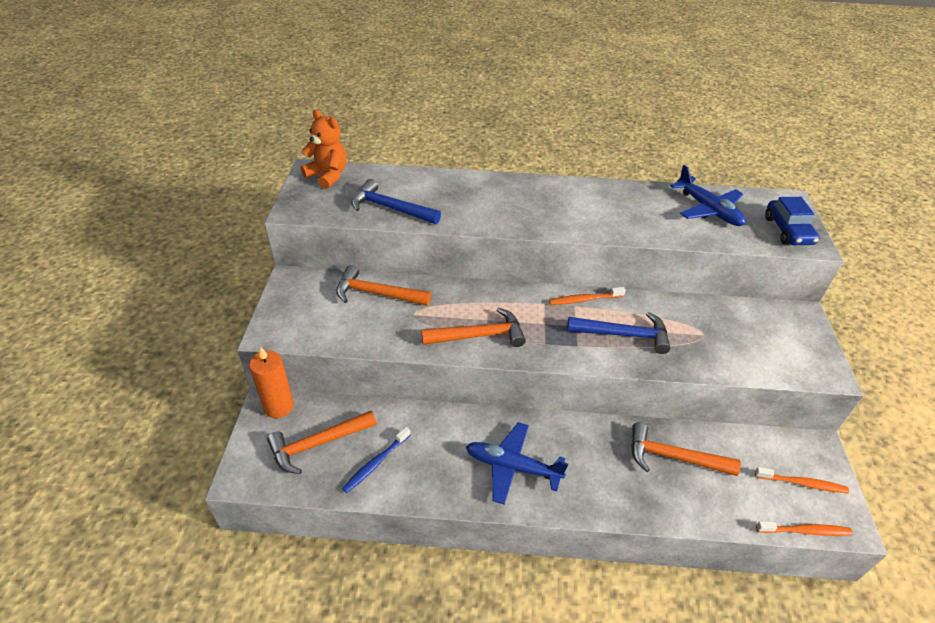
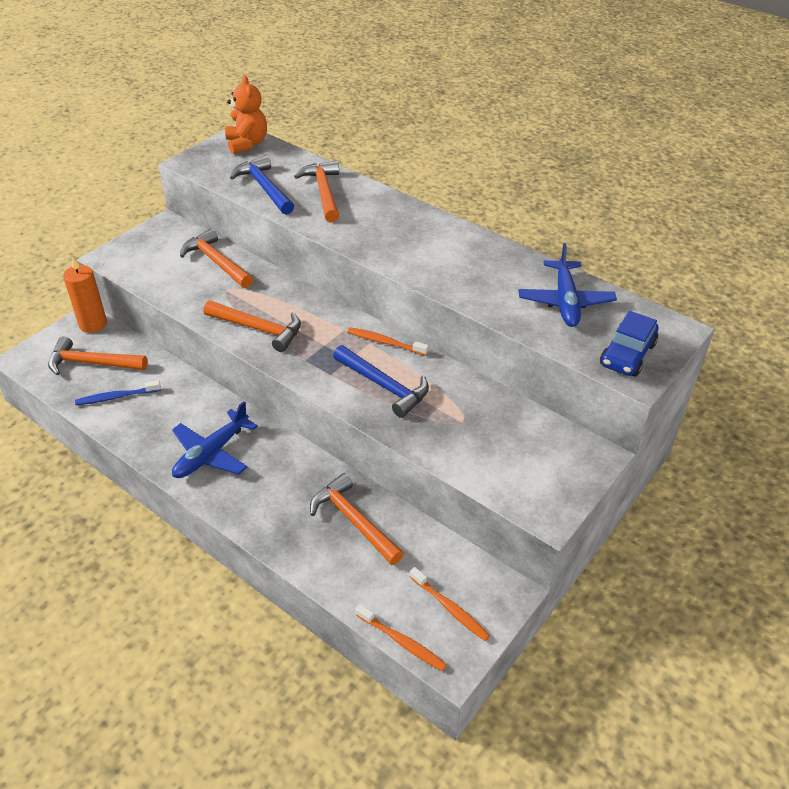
camera: 35 degrees right, 0 degrees up
(444, 194) = (324, 192): none -> orange hammer
(512, 466) = (211, 453): blue plane -> blue plane turned 105 degrees counterclockwise

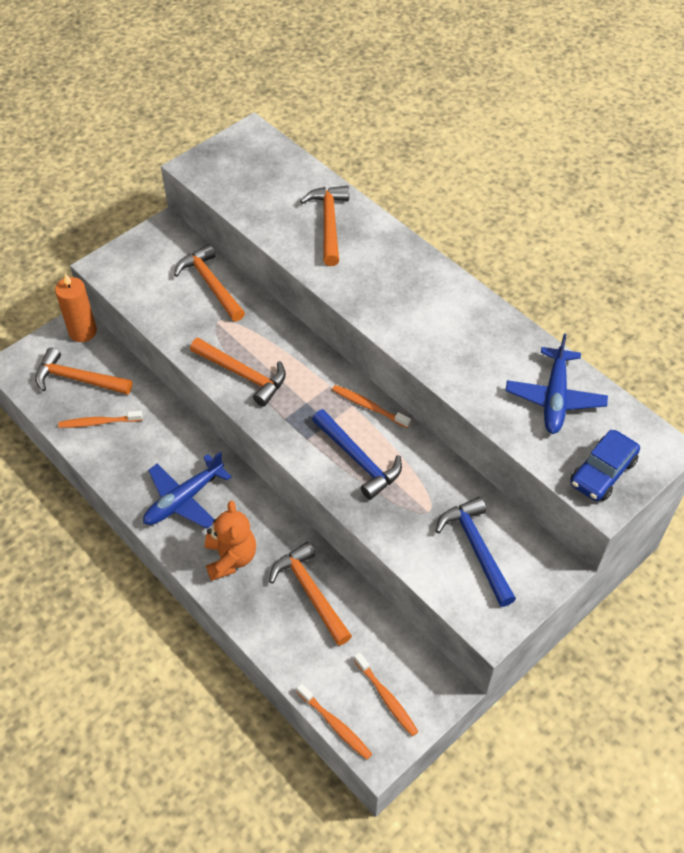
camera: 10 degrees right, 10 degrees up
(116, 397) = (99, 422): blue toothbrush -> orange toothbrush
(247, 144) = (257, 146): orange teddy bear -> orange teddy bear (230, 558)
(264, 188) = (267, 211): blue hammer -> blue hammer (477, 549)

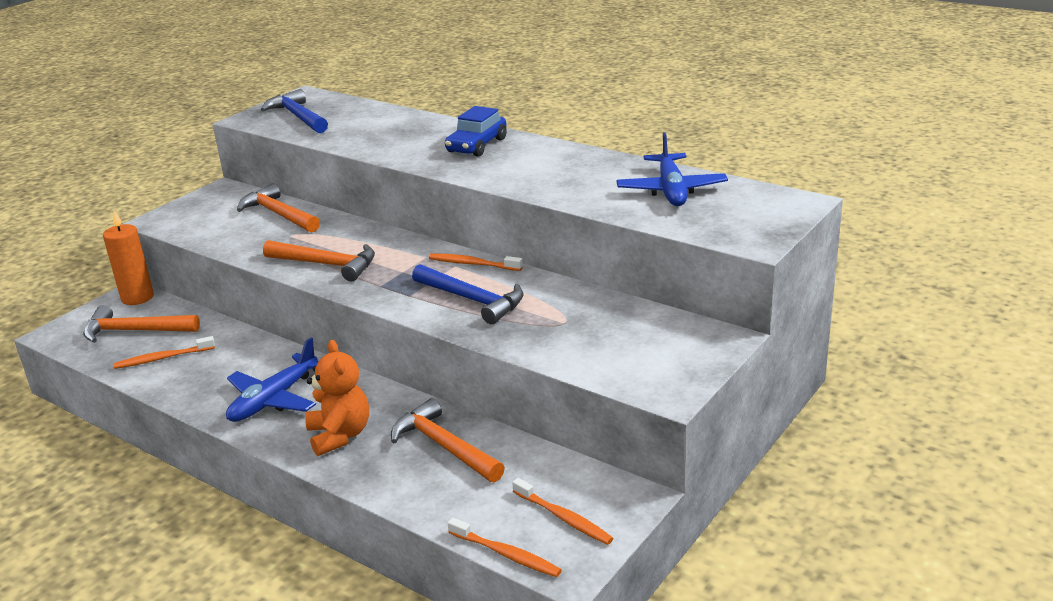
camera: 10 degrees left, 25 degrees down
(329, 223) = (397, 129): orange hammer -> none
(477, 549) = (629, 339): blue hammer -> blue hammer (298, 116)
(602, 472) = (744, 225): blue car -> blue car (477, 145)

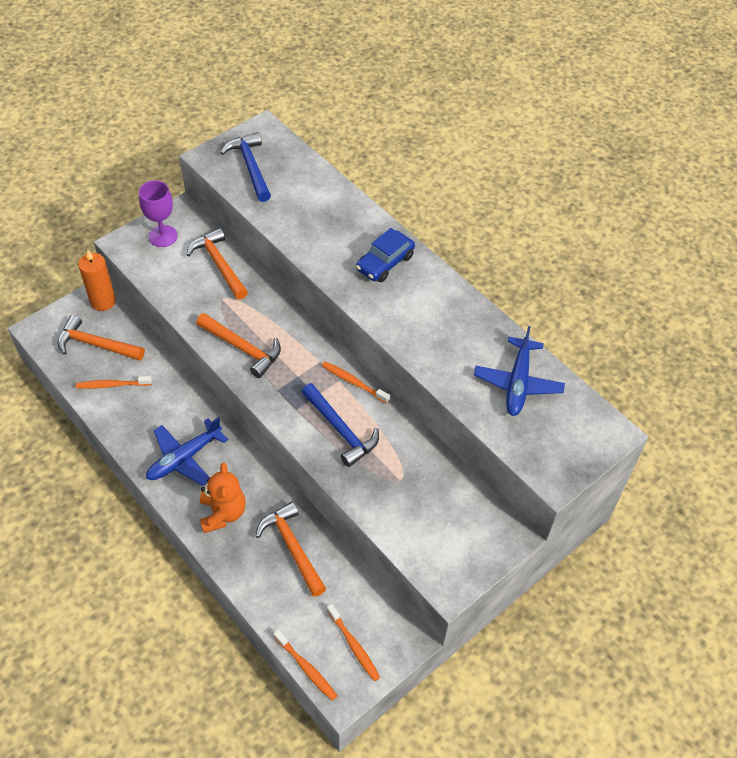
camera: 10 degrees right, 25 degrees up
(204, 207) = (163, 236): none -> purple goblet

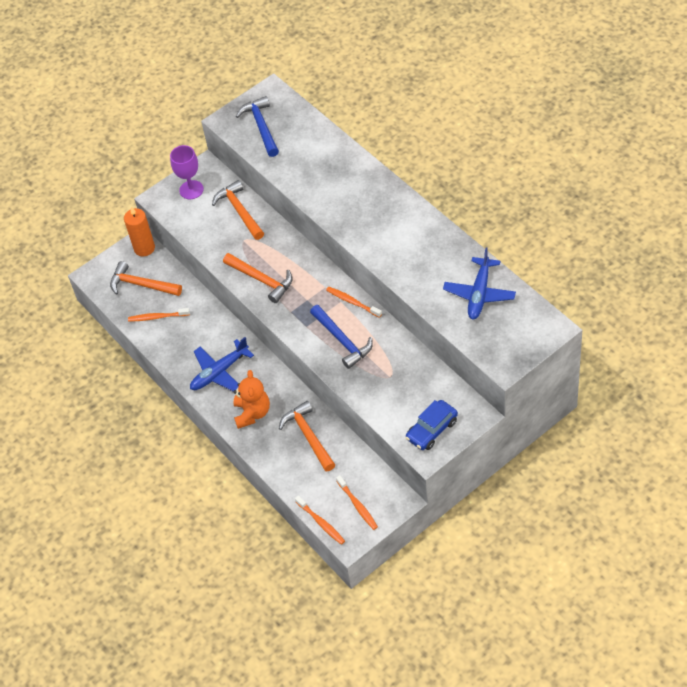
camera: 10 degrees right, 0 degrees up
(385, 263) = (374, 202): blue car -> blue car (432, 430)

